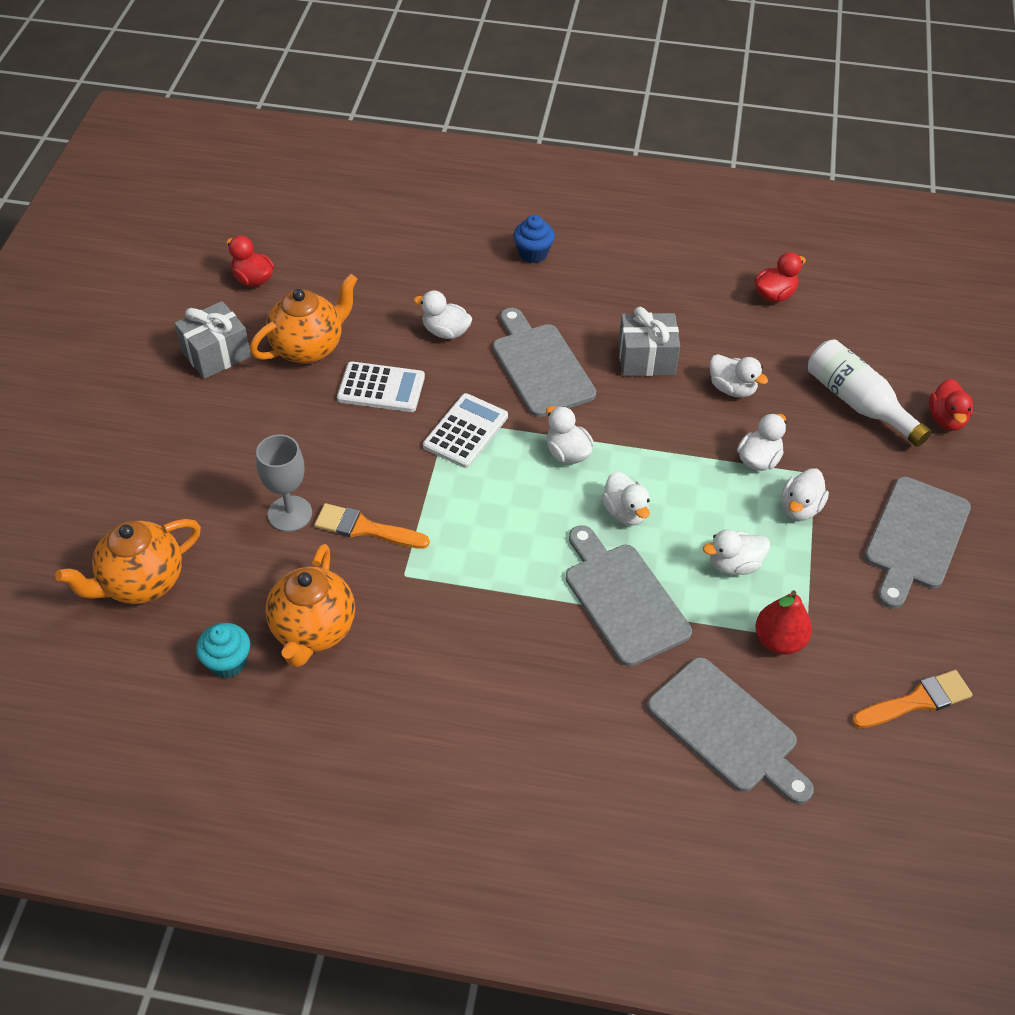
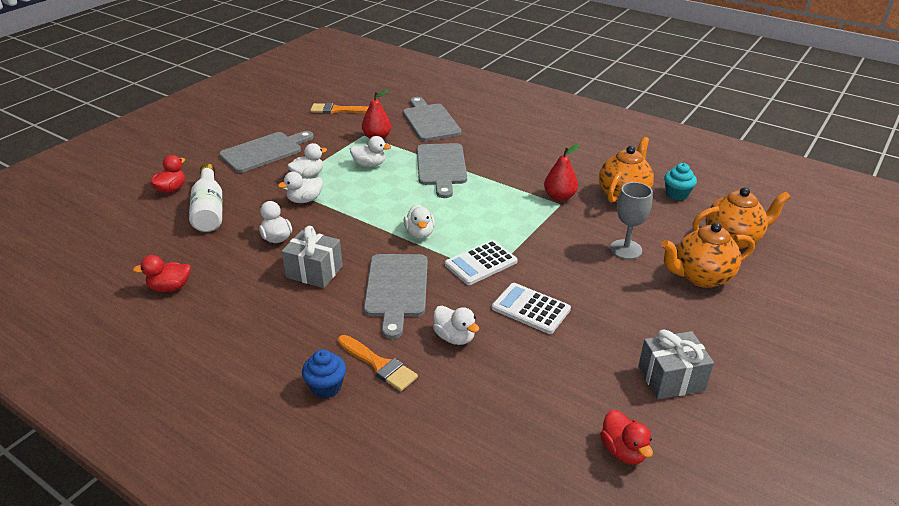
camera: 155 degrees left, 15 degrees down
(308, 348) = (582, 359): orange teapot -> orange teapot (701, 277)
(365, 528) = (576, 230): orange brush -> orange brush (379, 365)
(410, 590) = (559, 197): none -> red pear
(625, 512) = (408, 198): white duck -> none

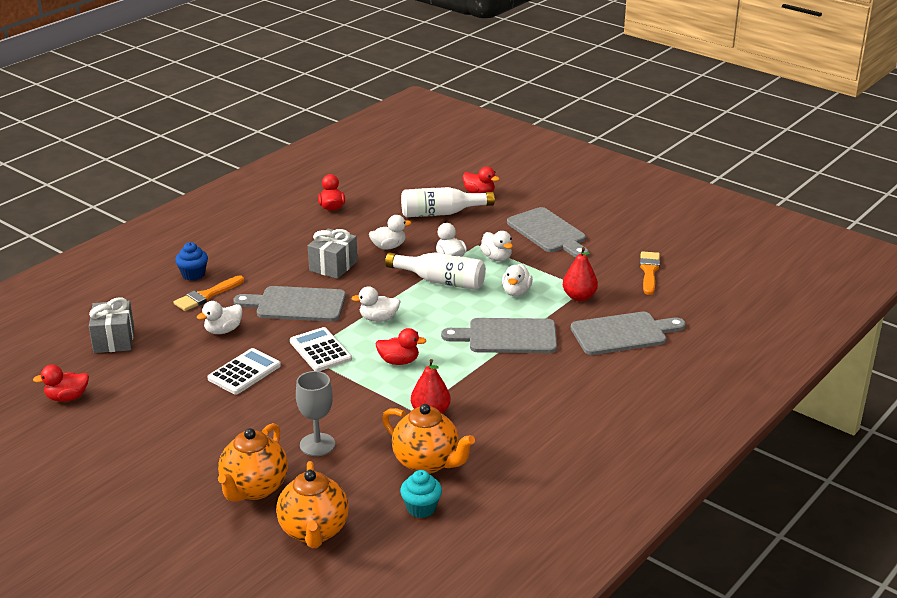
camera: 95 degrees right, 5 degrees down
(350, 203) = (441, 281): none -> white bottle
(489, 217) = (399, 361): none -> red duck
(671, 378) = (125, 436): grey gift -> grey gift (114, 340)
(701, 277) = (254, 488): orange teapot -> orange teapot turned 150 degrees counterclockwise

